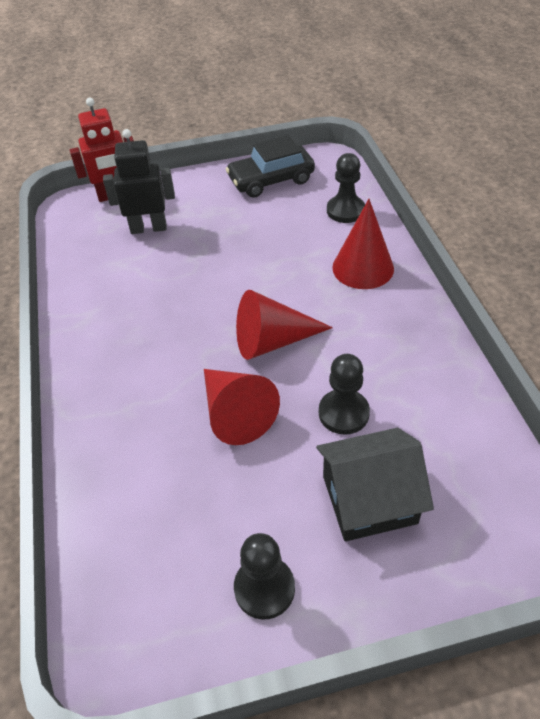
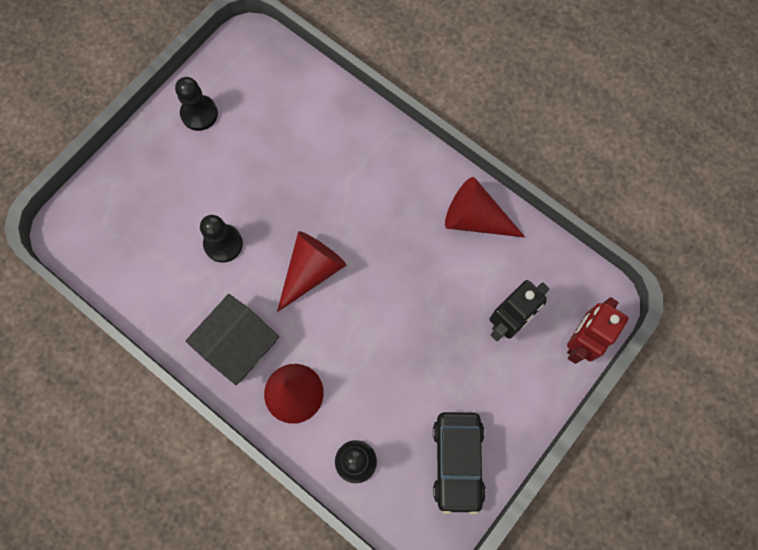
camera: 140 degrees right, 25 degrees up
(235, 413) = (292, 199): red cone -> red cone (475, 218)
(271, 180) = (457, 462): black car -> black car turned 150 degrees clockwise
(369, 499) = (173, 196): black house -> black house (238, 344)

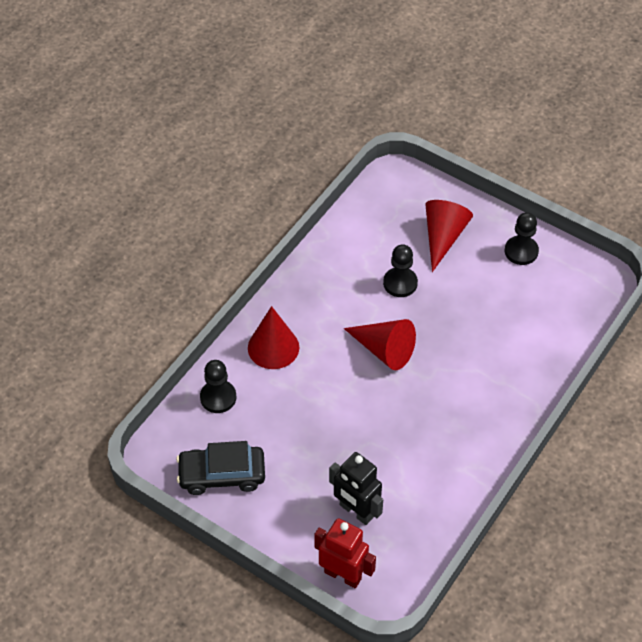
camera: 85 degrees right, 20 degrees down
(238, 344) = (311, 304): black house -> none
(475, 218) = (455, 478): red cone -> red cone (443, 237)

